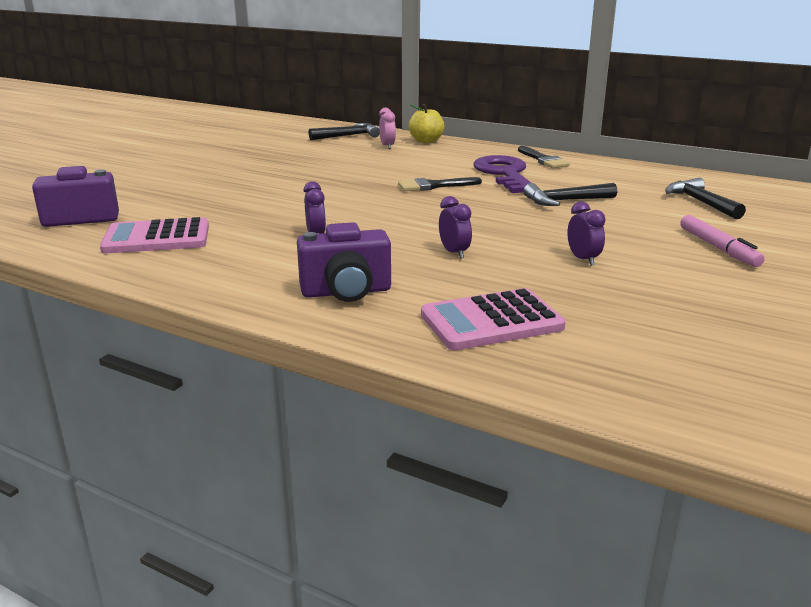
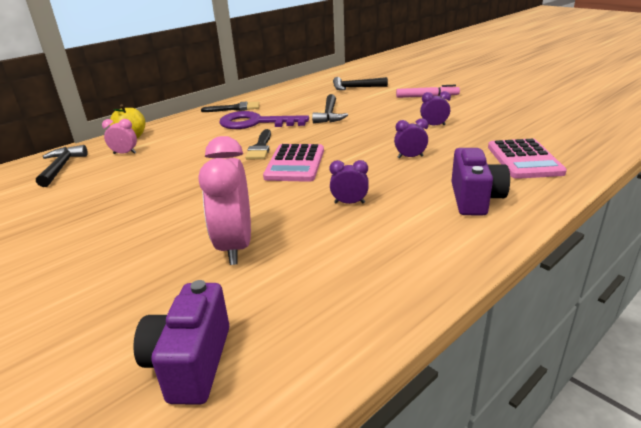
camera: 70 degrees left, 5 degrees up
(157, 238) = (309, 293): pink calculator -> pink calculator (295, 164)
(225, 207) = (235, 246): none -> pink clock

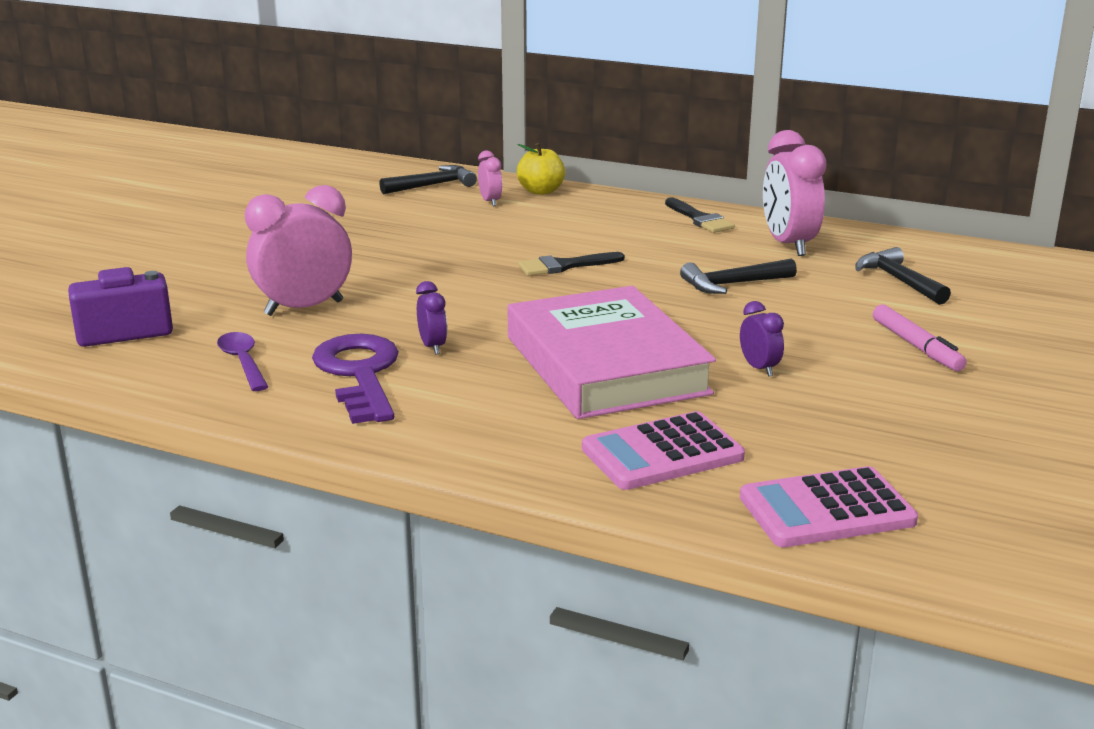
camera: 65 degrees right, 5 degrees down
(256, 123) = (653, 244): purple key -> purple key (360, 374)
(292, 98) = (788, 245): none -> pink clock
(295, 164) = (526, 296): pink calculator -> pink calculator (826, 510)
(321, 288) = (243, 362): none -> purple spoon
(410, 157) = (606, 365): purple clock -> pink book
(475, 199) = (489, 423): purple camera -> none

